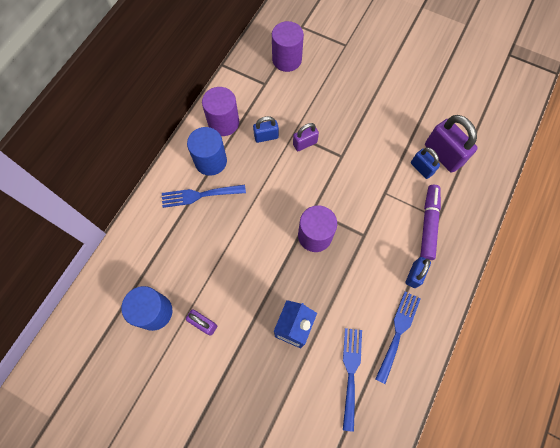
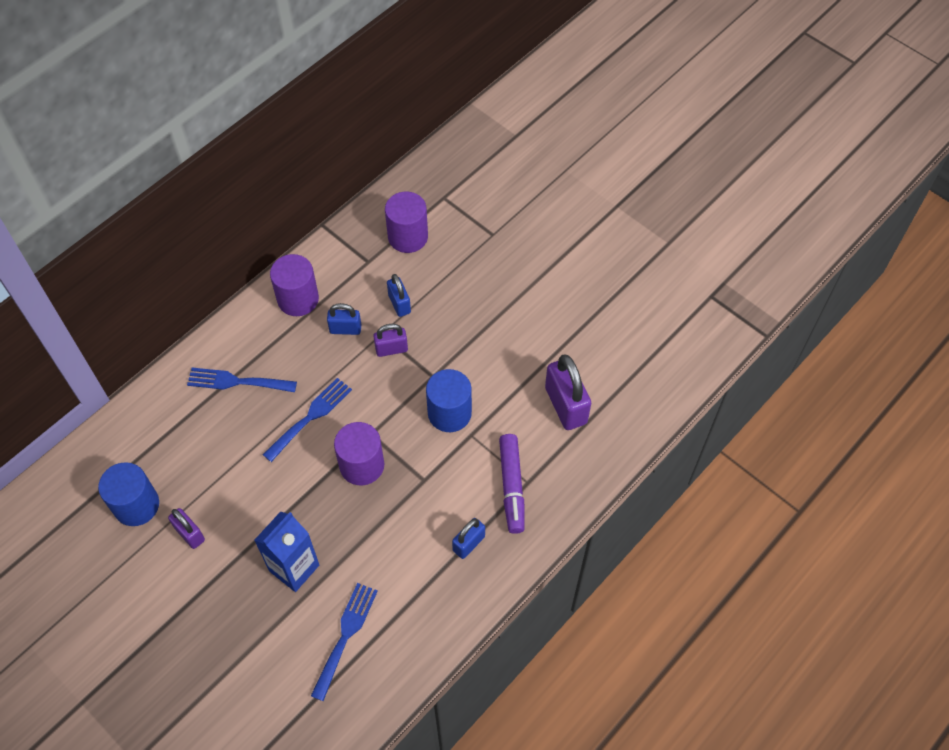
camera: 15 degrees right, 10 degrees down
(210, 161) = (265, 343): blue cylinder -> blue cylinder (449, 413)
(398, 332) = (421, 605): blue fork -> blue fork (310, 417)
(421, 168) = (530, 416): blue padlock -> blue padlock (399, 304)
(428, 224) = (511, 487): purple marker -> purple marker turned 150 degrees clockwise

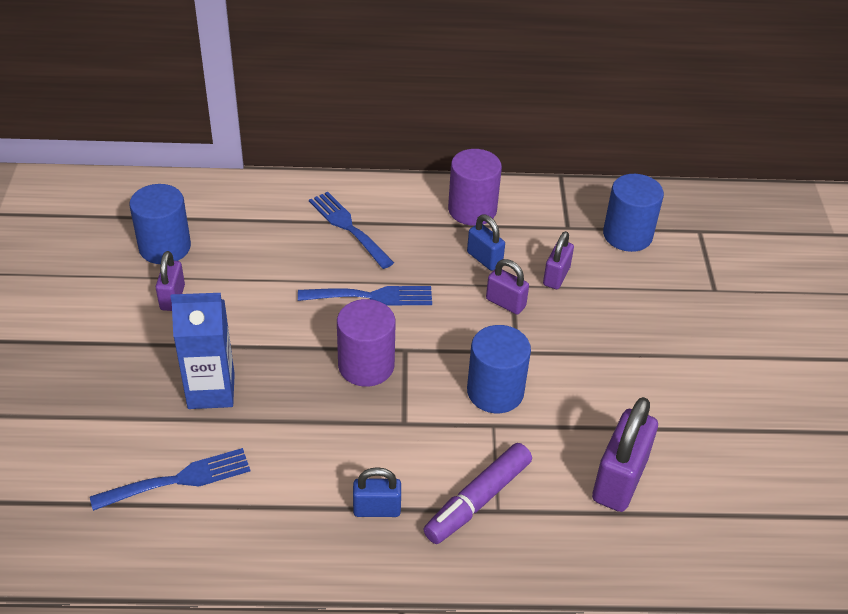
camera: 45 degrees right, 15 degrees down
(399, 304) = (556, 276): blue padlock -> purple padlock
(408, 237) = (627, 235): purple cylinder -> blue cylinder

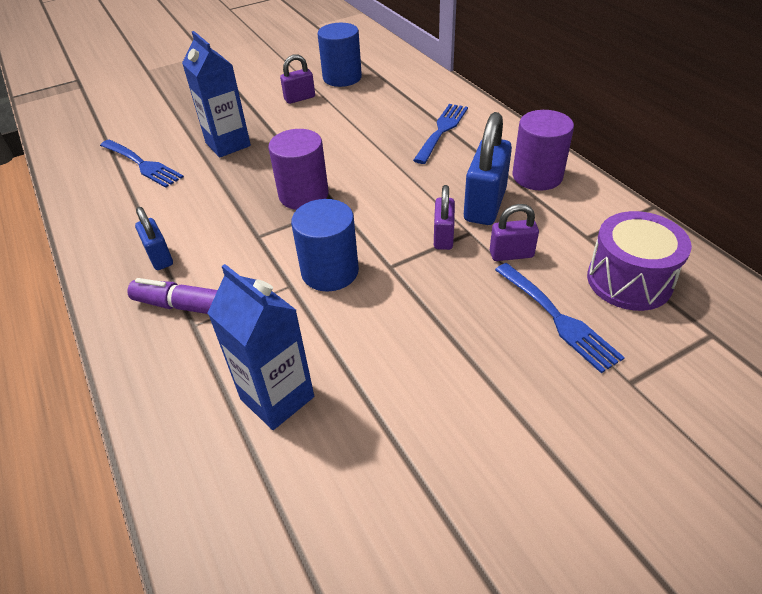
camera: 65 degrees right, 0 degrees up
(372, 296) = (379, 169): blue fork -> blue fork (558, 319)
(484, 259) = (485, 205): blue padlock -> blue padlock, size x1.73
(619, 480) = (277, 398): purple padlock -> blue carton
(627, 235) = (629, 280): blue cylinder -> purple drum

